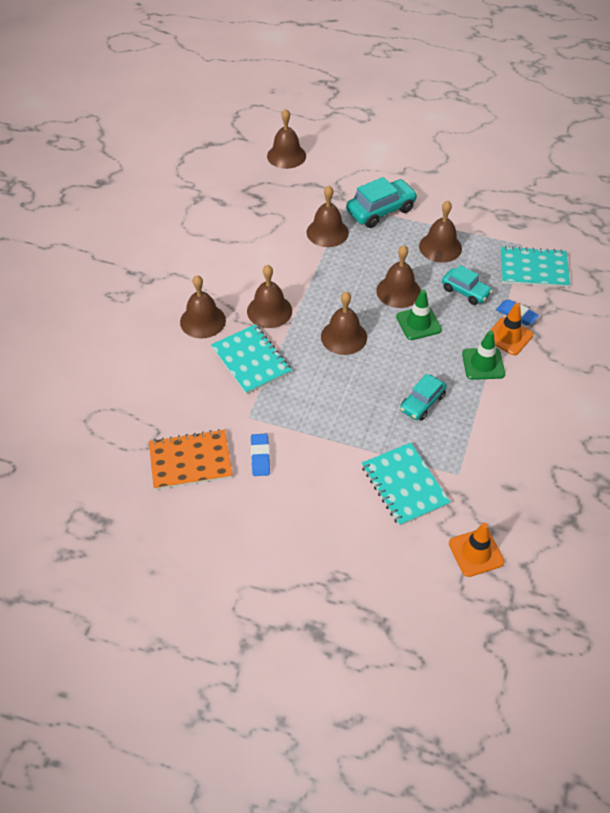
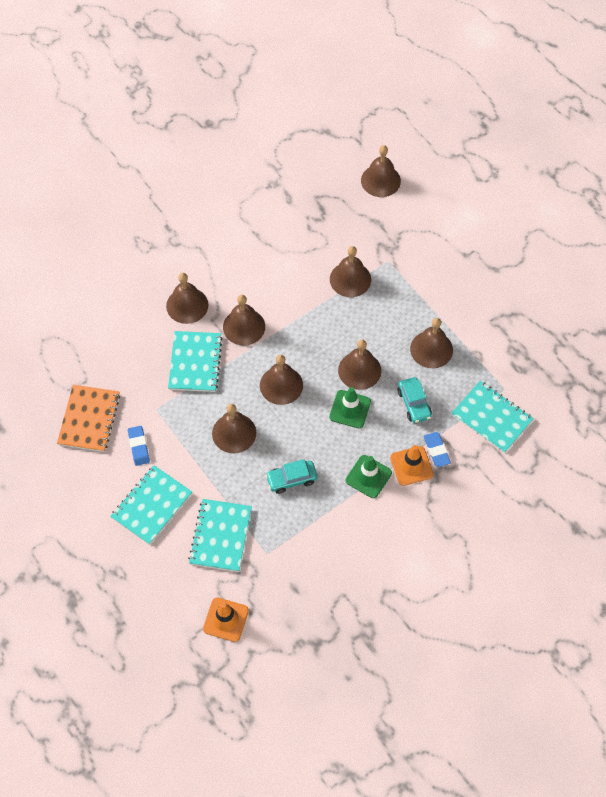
camera: 35 degrees right, 10 degrees up
(190, 461) = (89, 419): orange notebook -> orange notebook turned 75 degrees clockwise
(260, 457) = (139, 447): blue eraser -> blue eraser turned 45 degrees counterclockwise
(318, 498) = (152, 505): none -> turquoise notebook
(337, 396) = (234, 433): none -> brown bell
(380, 211) = (413, 283): turquoise car -> none

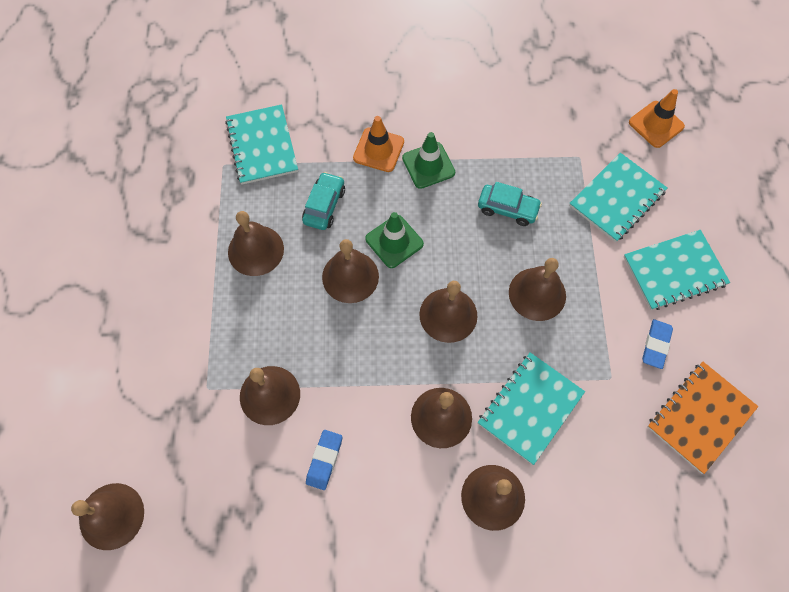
camera: 145 degrees left, 5 degrees up
(436, 451) = (342, 149): blue eraser -> blue eraser (324, 460)

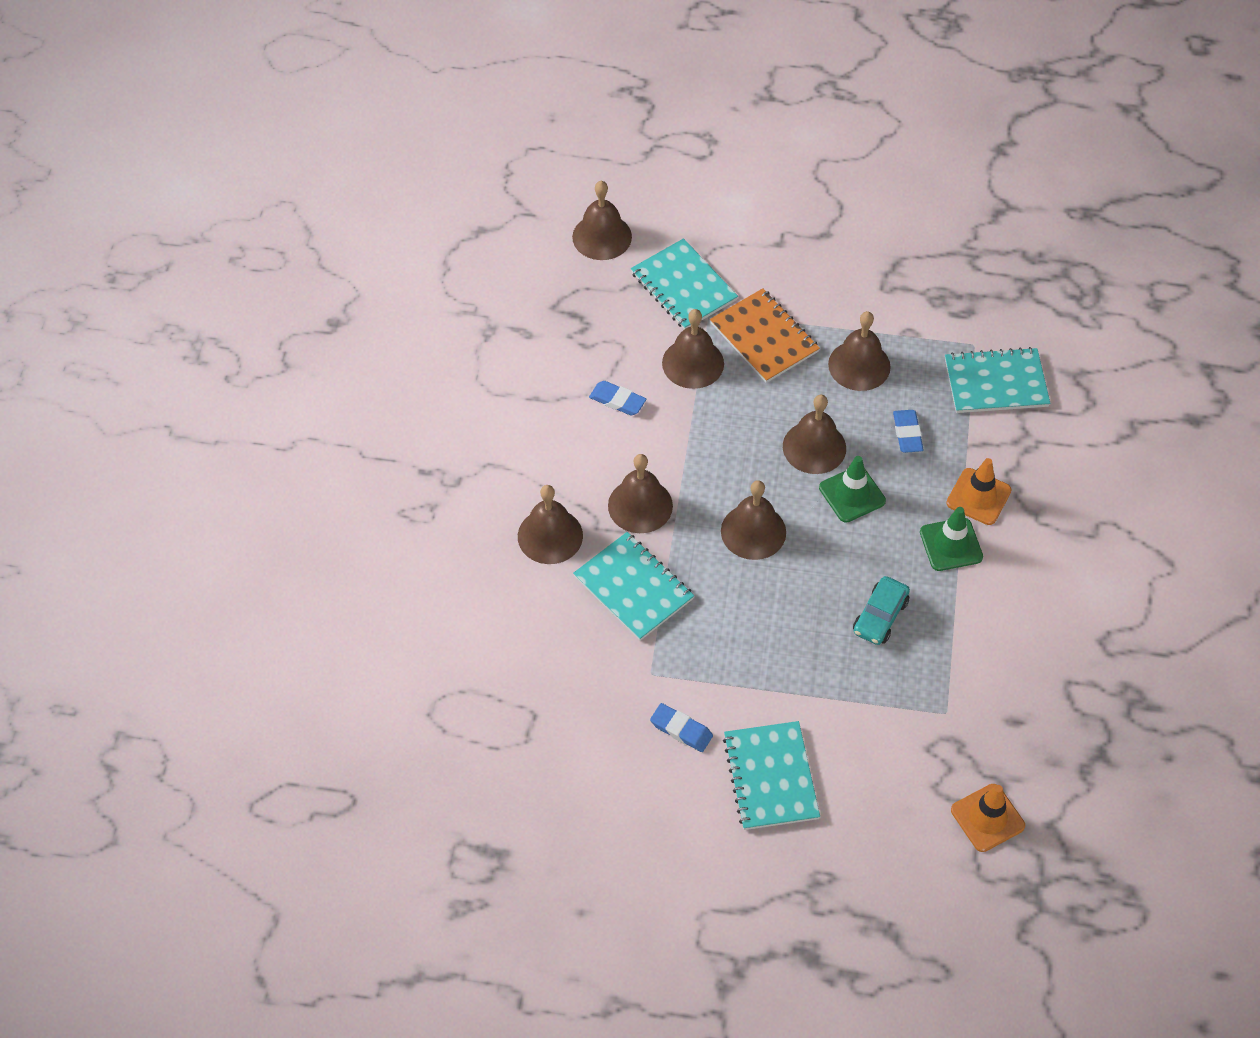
camera: 100 degrees right, 10 degrees down
(324, 206) = (907, 433): turquoise car -> blue eraser
(537, 294) = (764, 623): brown bell -> none
(616, 198) = (879, 740): turquoise notebook -> turquoise notebook (684, 286)
(700, 417) = (589, 751): orange notebook -> orange notebook (764, 338)

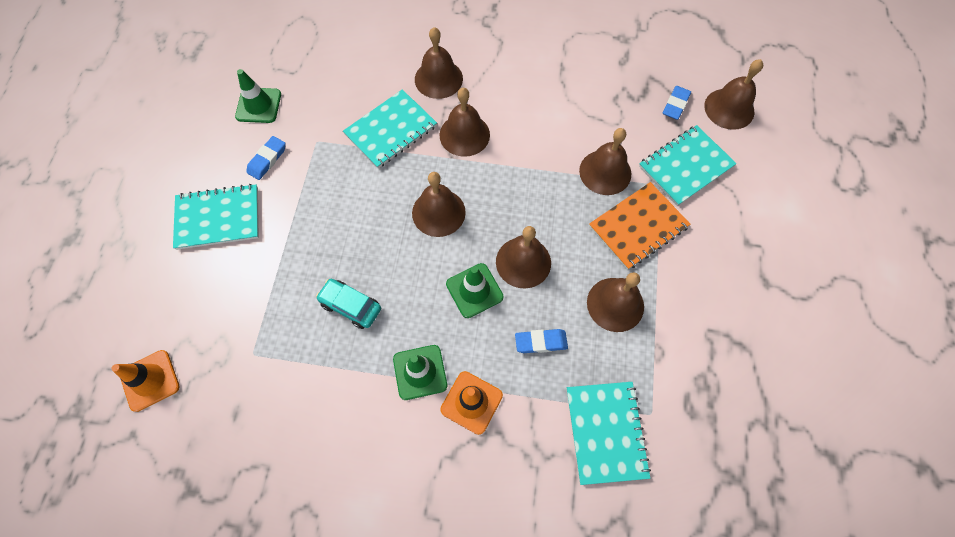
camera: 90 degrees right, 10 degrees up
(591, 752) = (258, 105): none -> green traffic cone
(617, 401) = (563, 120): blue eraser -> blue eraser (675, 105)

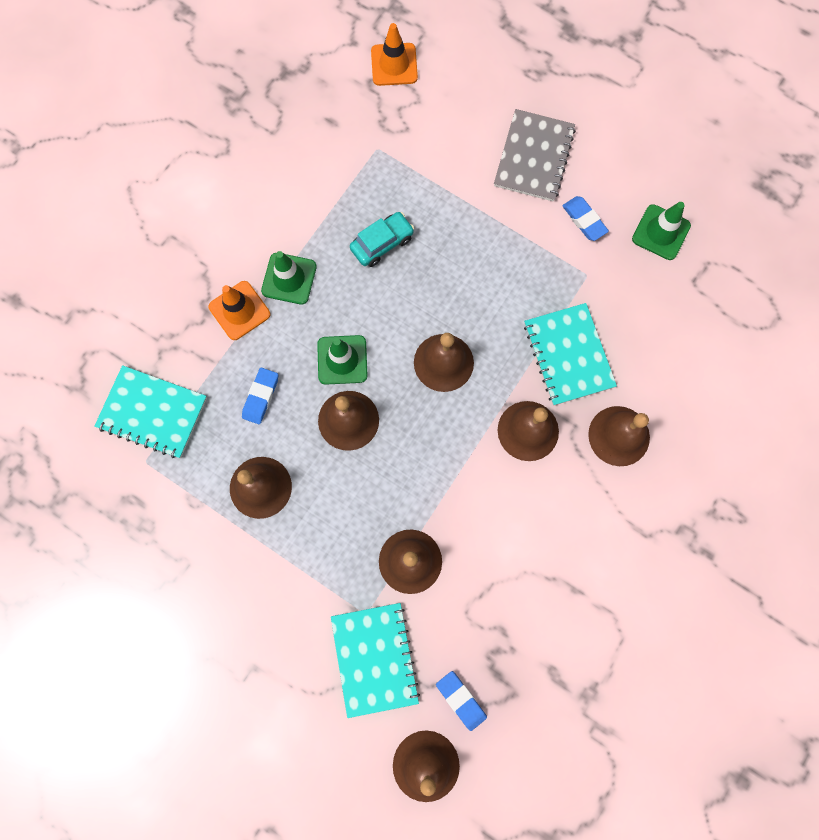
camera: 115 degrees right, 10 degrees up
(218, 218) = (533, 157): turquoise notebook -> grey notebook
(638, 226) = (329, 559): orange notebook -> none

